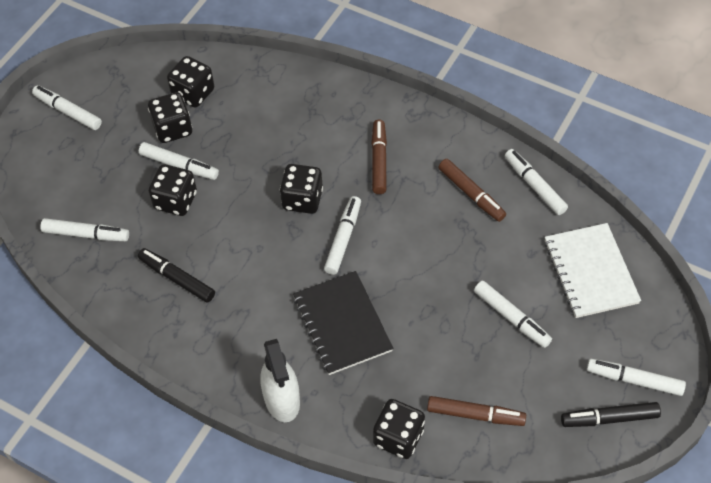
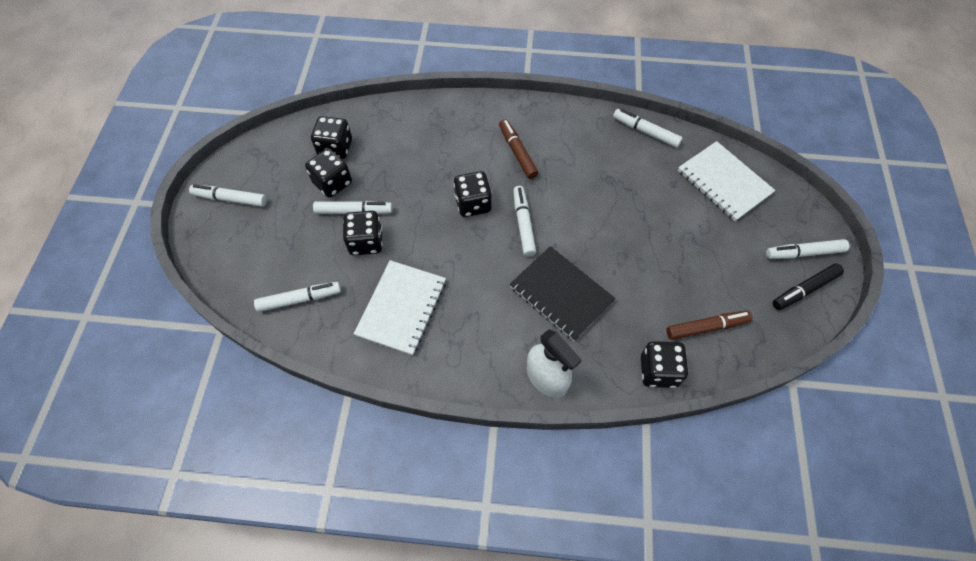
camera: 25 degrees left, 5 degrees up
(177, 278) = (401, 308): black marker -> white notebook
(471, 194) = (603, 154): brown marker -> none
(511, 318) = (688, 239): white marker -> none

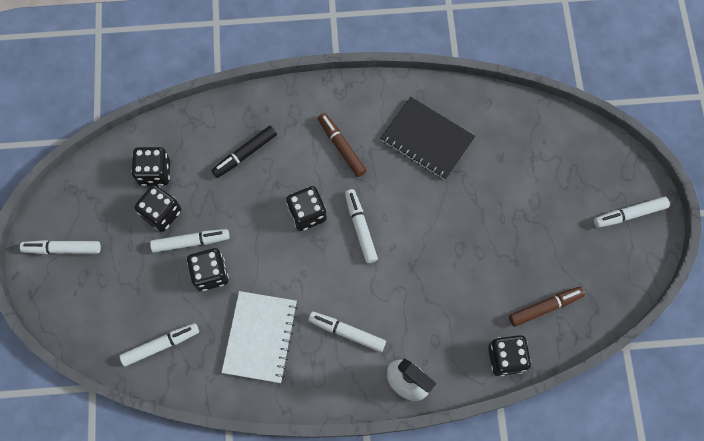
camera: 10 degrees left, 10 degrees up
(561, 294) = (407, 296): black notebook -> black notebook (427, 139)
(645, 132) = (466, 101): white marker -> white marker (347, 332)
(724, 182) = (549, 148): white notebook -> none
(804, 290) = (631, 253): black marker -> black marker (245, 154)

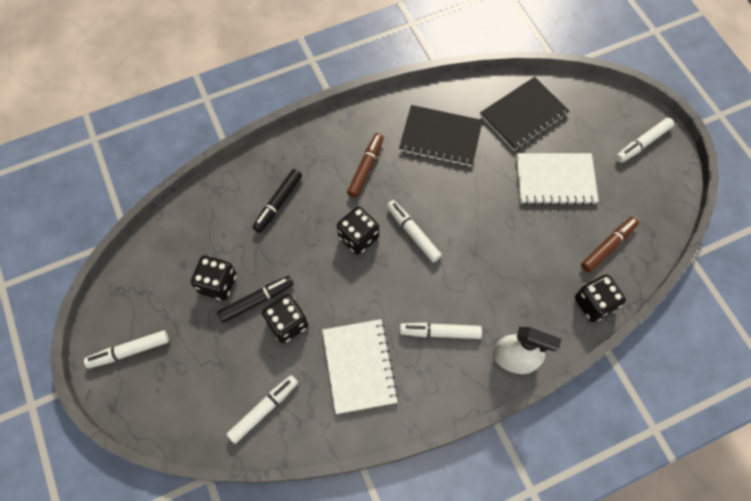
camera: 20 degrees left, 5 degrees down
(155, 172) = (197, 248): black dice -> none
(191, 242) = (257, 300): white marker -> black marker
(341, 147) = (366, 168): brown marker -> brown marker turned 75 degrees clockwise
(520, 143) = (523, 115): none -> black notebook
(522, 222) = (555, 180): none -> white notebook

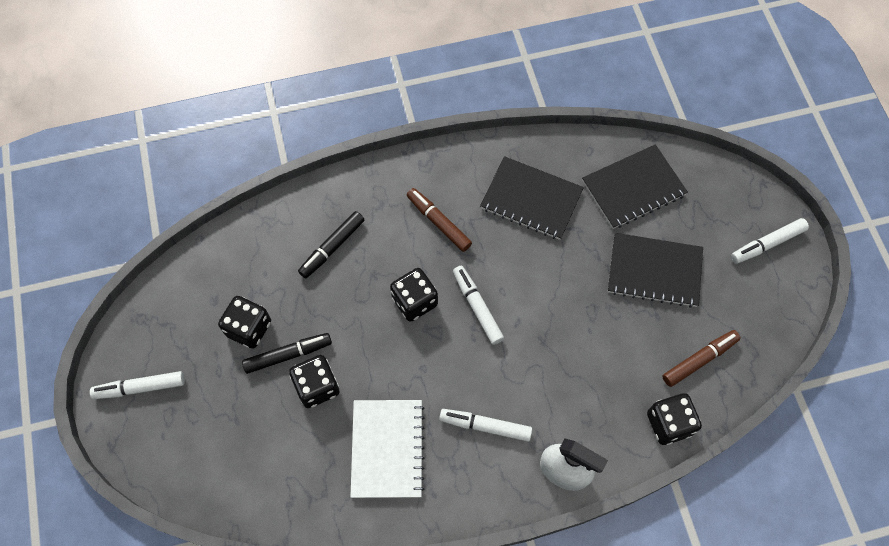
camera: 10 degrees right, 0 degrees up
(264, 409) = (274, 478): white marker -> none
(366, 168) = (438, 222): brown marker -> brown marker turned 75 degrees counterclockwise
(555, 180) = (654, 271): white notebook -> black notebook

